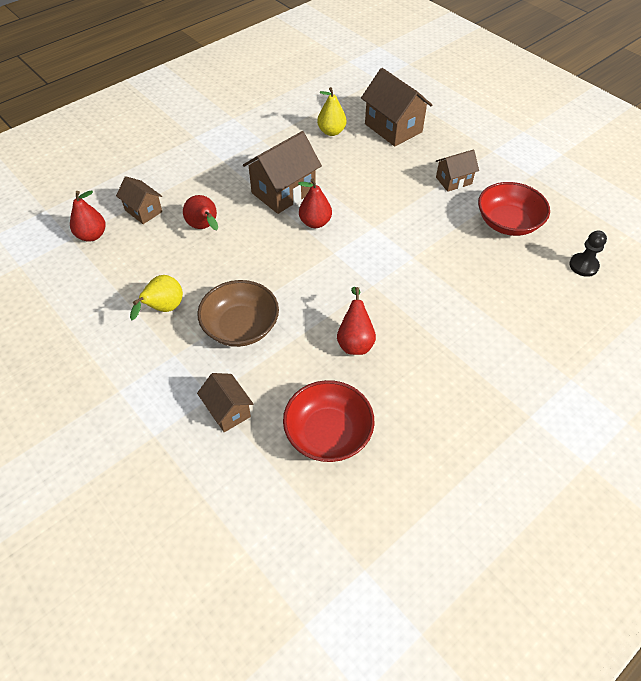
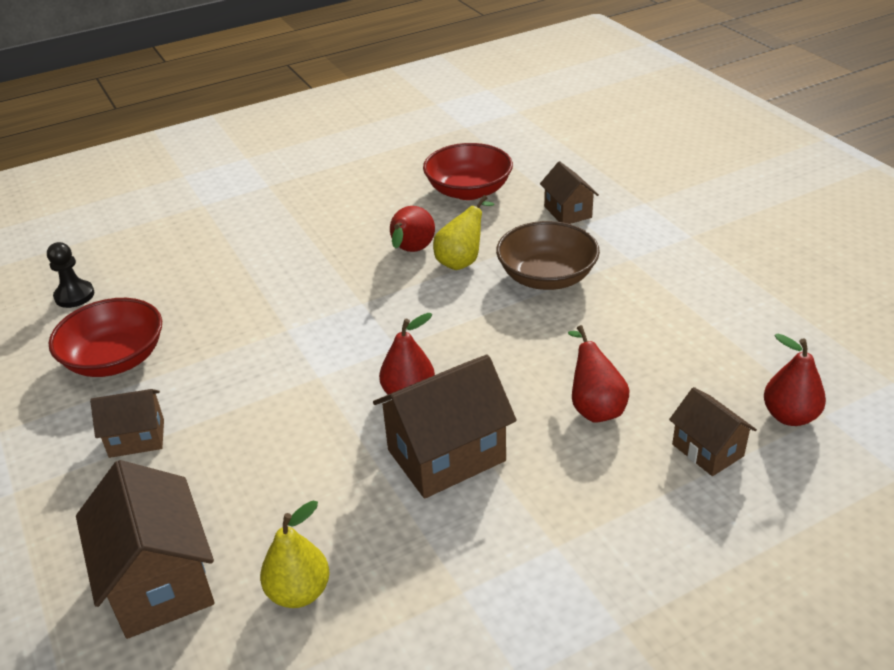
camera: 165 degrees left, 15 degrees down
(163, 309) = (649, 304): yellow pear -> yellow pear (462, 261)

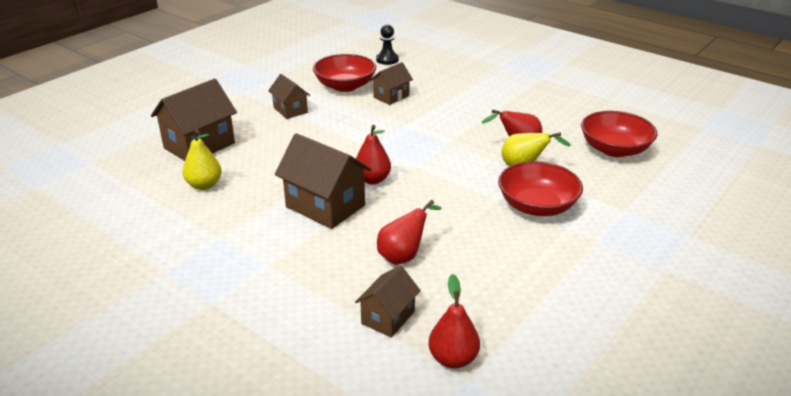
camera: 65 degrees right, 5 degrees down
(546, 277) = (537, 206): brown bowl -> red bowl
(567, 212) = (632, 198): brown house -> brown house (391, 96)

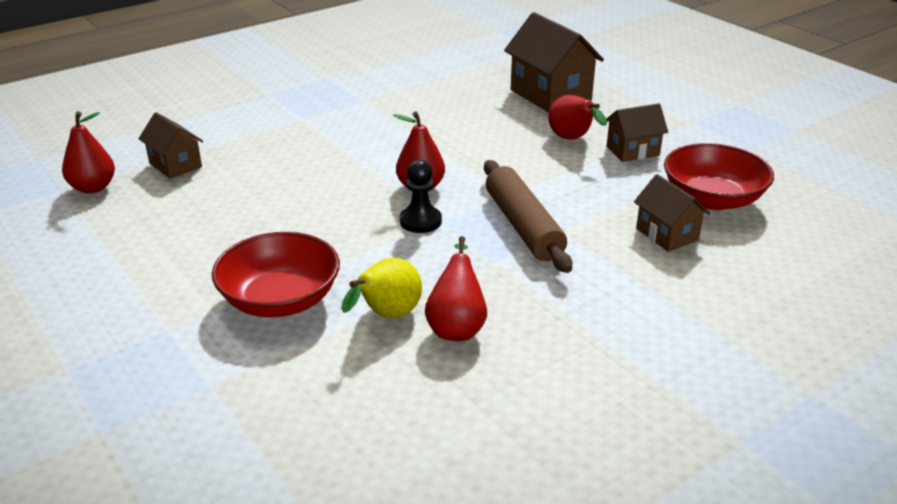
camera: 105 degrees right, 0 degrees up
(204, 185) = (462, 96): yellow pear -> none
(325, 206) = (381, 153): brown house -> none
(387, 60) = (831, 253): black pawn -> black pawn (420, 221)
(404, 256) = (257, 186): red pear -> red pear (573, 139)
(405, 137) = (523, 226): none -> brown rolling pin
(614, 149) = (390, 445): red bowl -> none

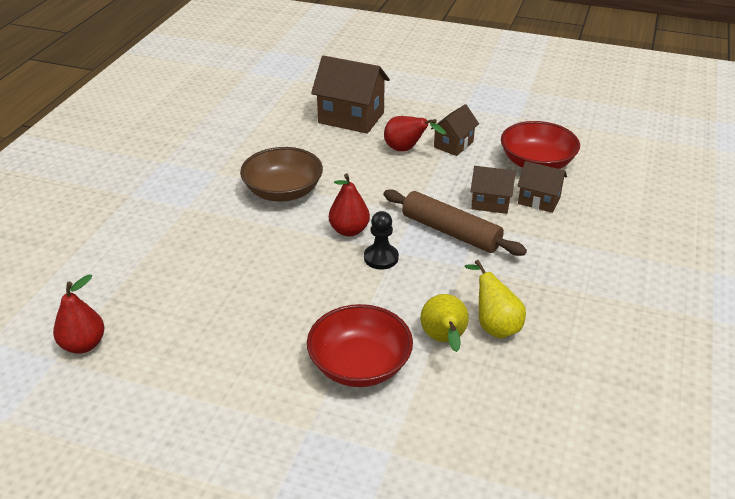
camera: 35 degrees left, 5 degrees up
(175, 165) = (131, 292): brown house -> brown house (490, 203)
(401, 134) = (283, 191): none -> brown bowl
(456, 326) = (494, 325): red pear -> yellow pear

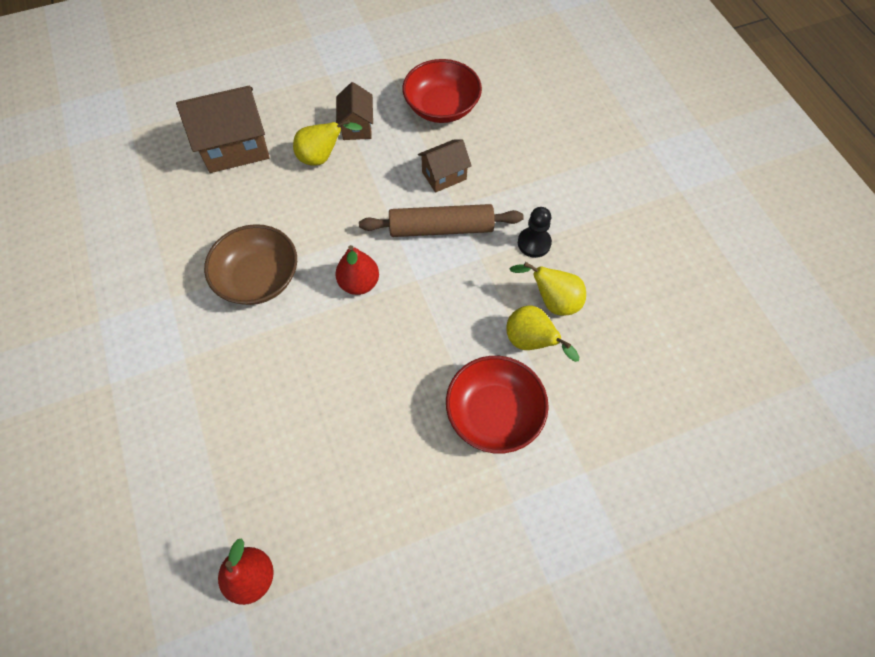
camera: 40 degrees left, 25 degrees up
(381, 258) = (412, 294): black pawn -> black pawn (534, 243)
(406, 150) = (322, 157): red pear -> yellow pear
(539, 200) = (477, 149): brown house -> none

